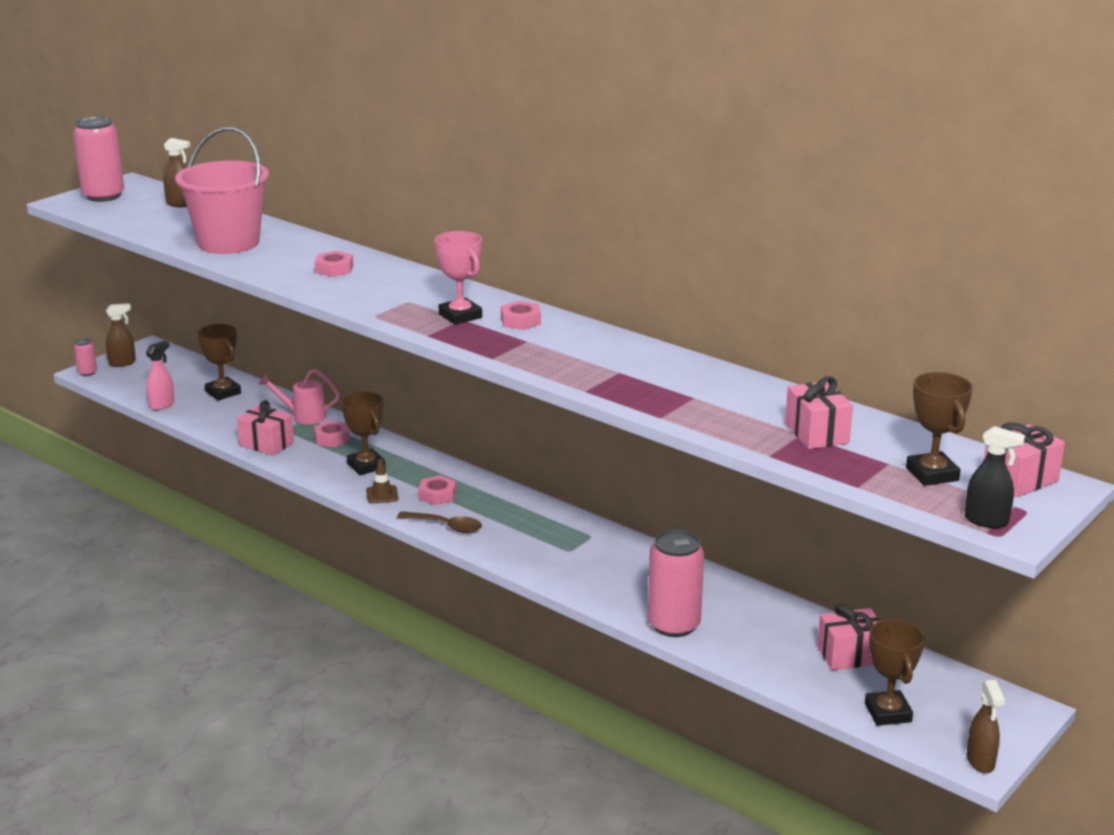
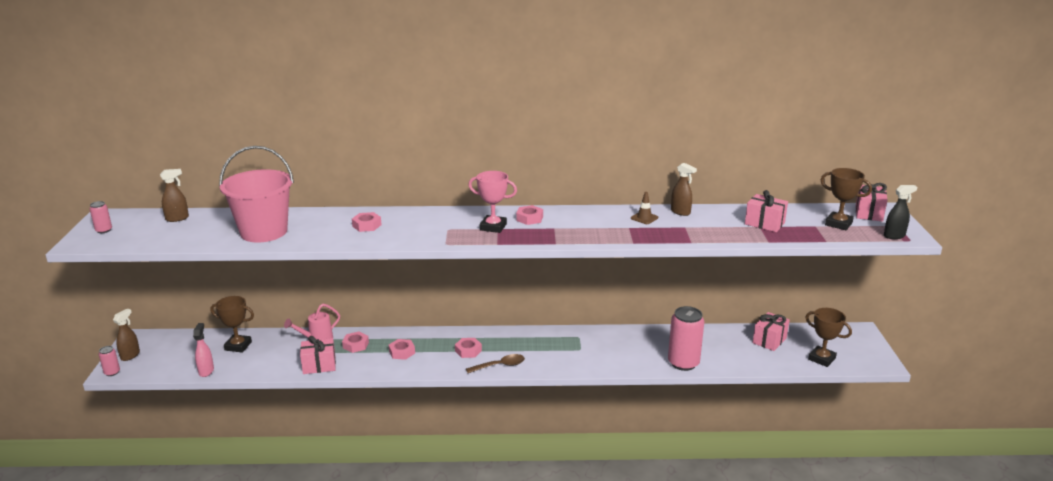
camera: 40 degrees left, 0 degrees up
(103, 196) = (104, 230): pink can -> pink can, size x0.47
(366, 466) = (402, 352): brown trophy -> pink nut
(382, 495) = (437, 364): brown traffic cone -> brown traffic cone (644, 218)
(980, 762) = (882, 362): brown spray bottle -> brown spray bottle (680, 212)

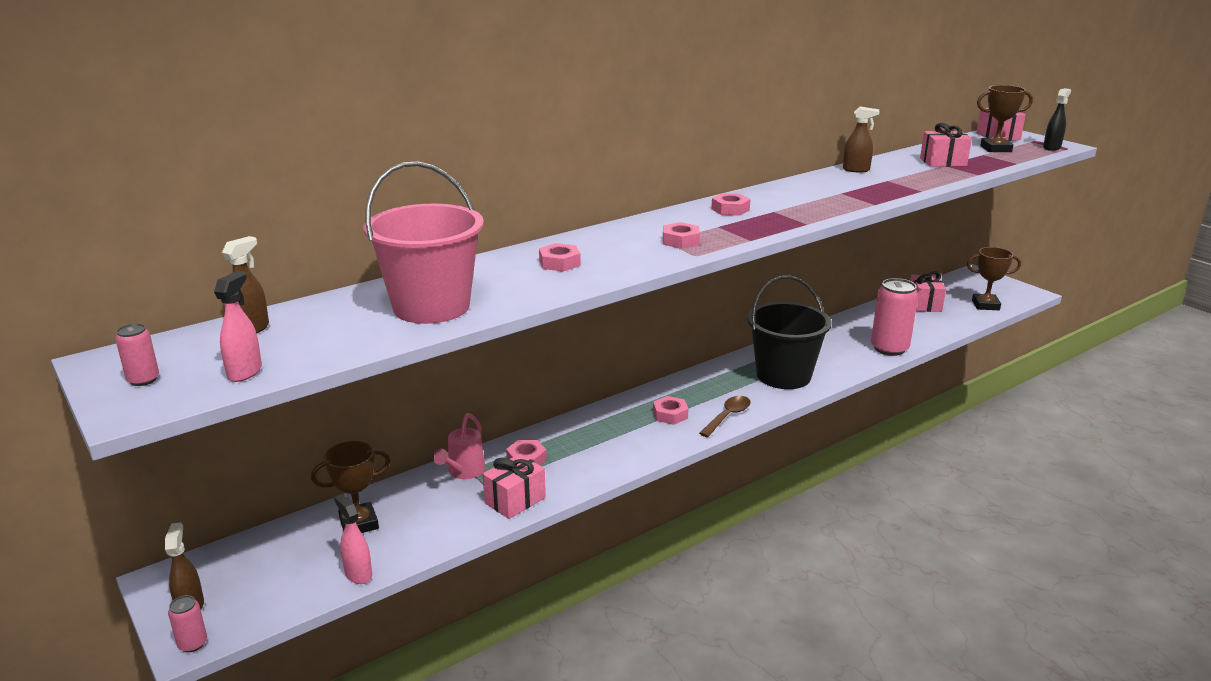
camera: 35 degrees left, 0 degrees up
(140, 240) = (245, 372): none -> pink spray bottle
(402, 352) = (597, 445): pink nut -> pink nut (680, 241)
(493, 227) = (710, 226): pink trophy -> none
(576, 353) = (783, 376): none -> black bucket
(644, 218) = (836, 182): brown traffic cone -> none

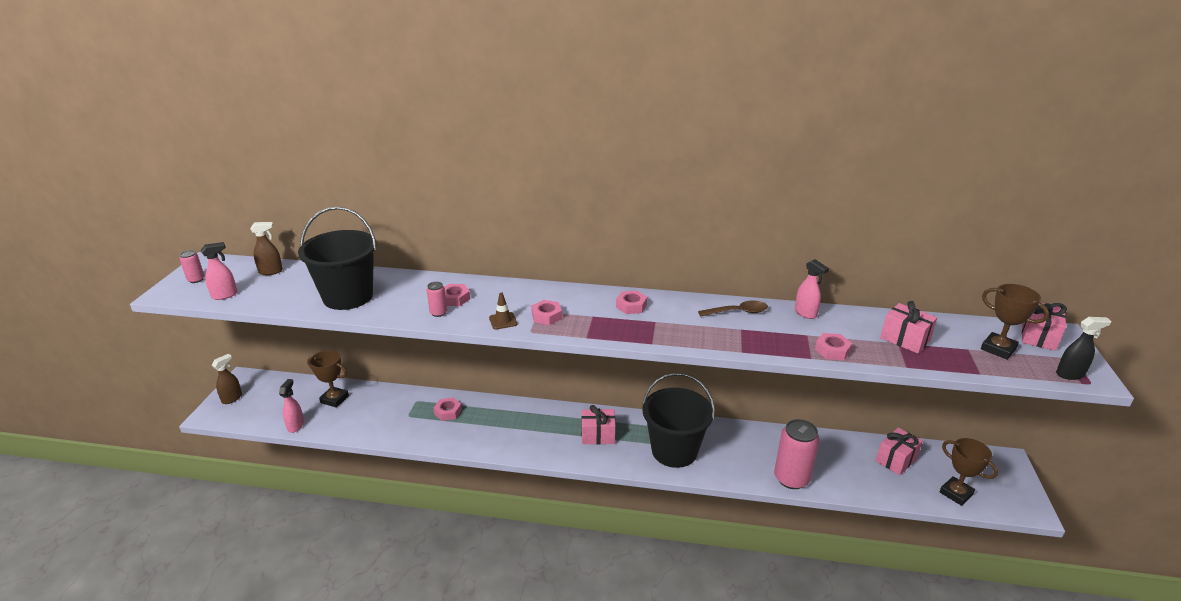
camera: 45 degrees right, 5 degrees up
(192, 644) = (209, 416): pink can -> pink can (438, 313)
(431, 307) = (348, 297): pink bucket -> black bucket
(463, 472) = (412, 400): pink watering can -> none
(515, 500) = (405, 433): pink gift -> pink gift (598, 435)
(652, 258) = (503, 321): none -> brown traffic cone
(670, 414) = (560, 433): pink nut -> pink nut (832, 350)
(728, 416) = (589, 456): brown spoon -> brown spoon (738, 312)
(856, 170) = (805, 313): brown spray bottle -> pink spray bottle

